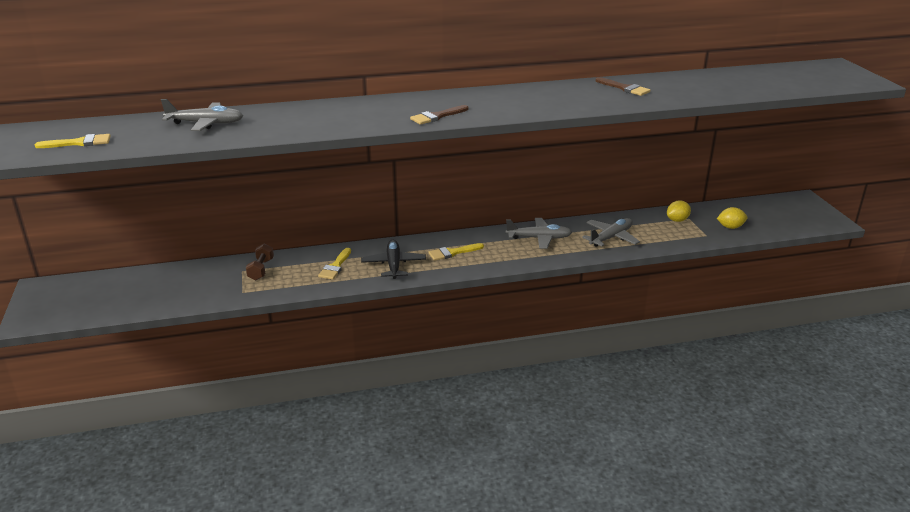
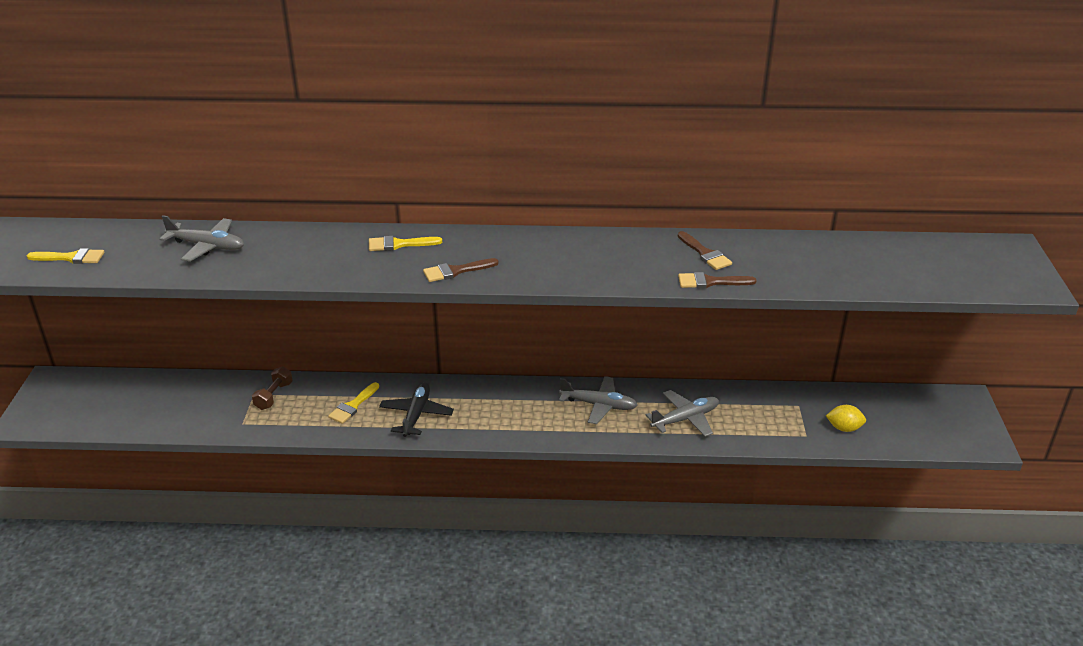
camera: 15 degrees right, 5 degrees up
(452, 253) = (489, 409): yellow brush -> yellow brush (399, 244)
(642, 102) = (710, 282): none -> brown brush
(677, 220) = (781, 406): yellow lemon -> none

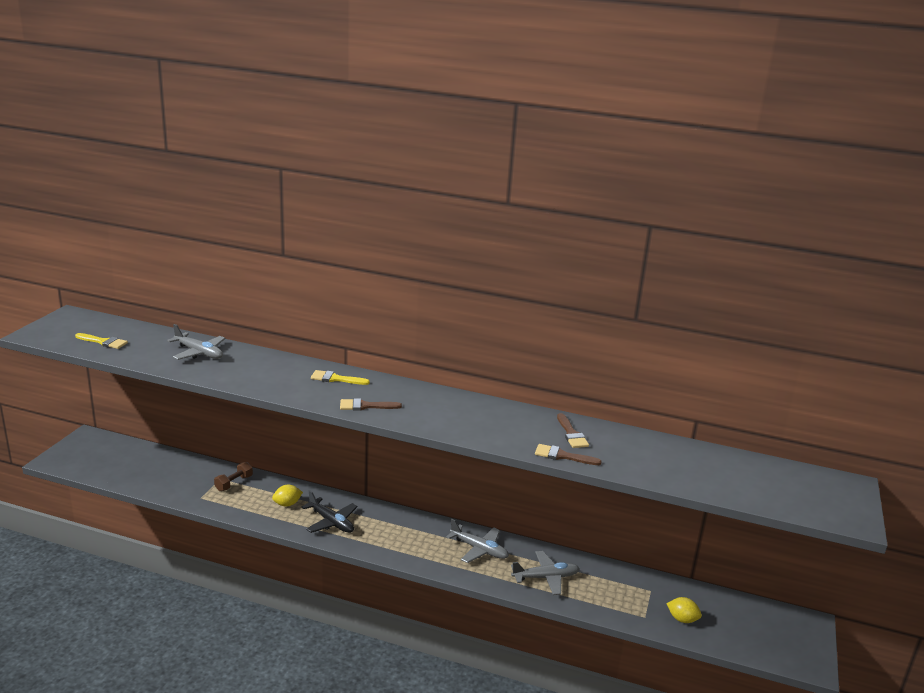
camera: 15 degrees right, 10 degrees down
(353, 406) = (287, 504): yellow brush -> yellow lemon
(416, 415) = (331, 522): black plane -> black plane turned 105 degrees clockwise

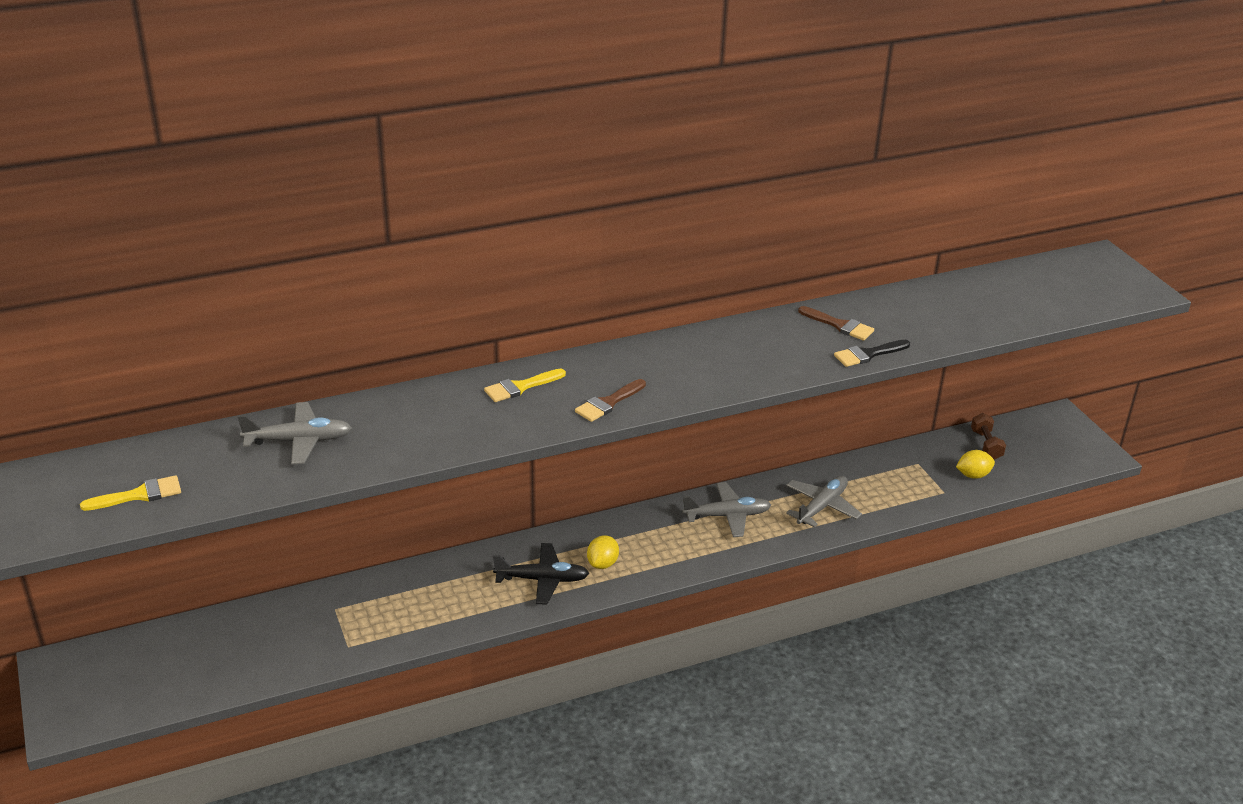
camera: 40 degrees left, 10 degrees up
(234, 483) = (361, 604): brown dumbbell -> brown dumbbell (986, 445)
(287, 504) = (463, 590): yellow lemon -> yellow lemon (602, 563)
(562, 456) = (868, 354): brown brush -> black brush

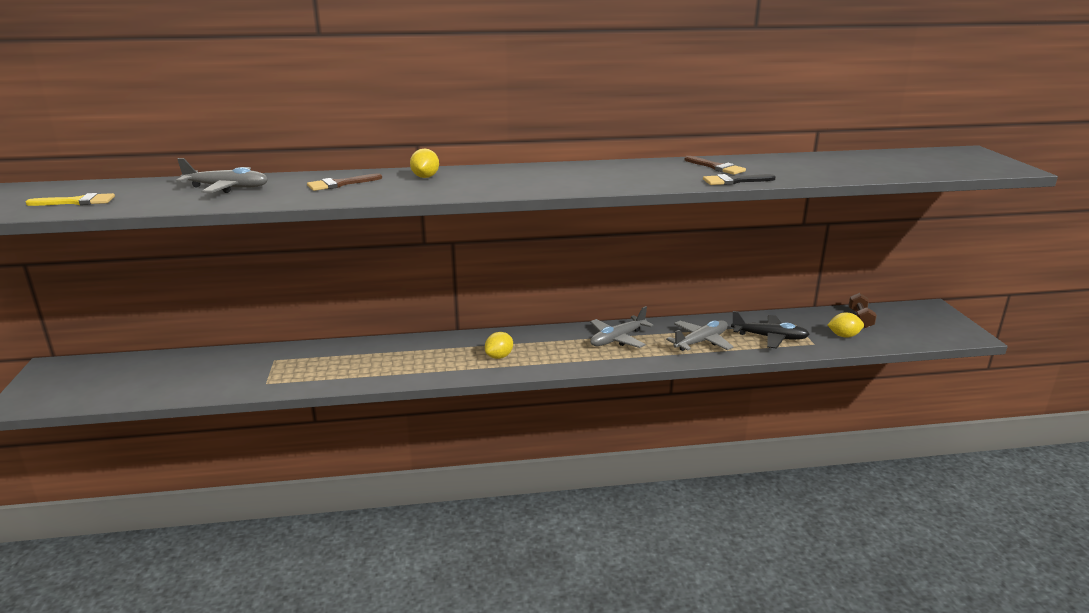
camera: 15 degrees right, 10 degrees down
(520, 387) = (425, 177): yellow brush -> yellow lemon
(542, 580) = (445, 361): black plane -> black plane (769, 337)
(608, 403) = (489, 188): brown brush -> brown brush (340, 184)
(727, 516) = (617, 339): grey plane -> grey plane turned 135 degrees clockwise

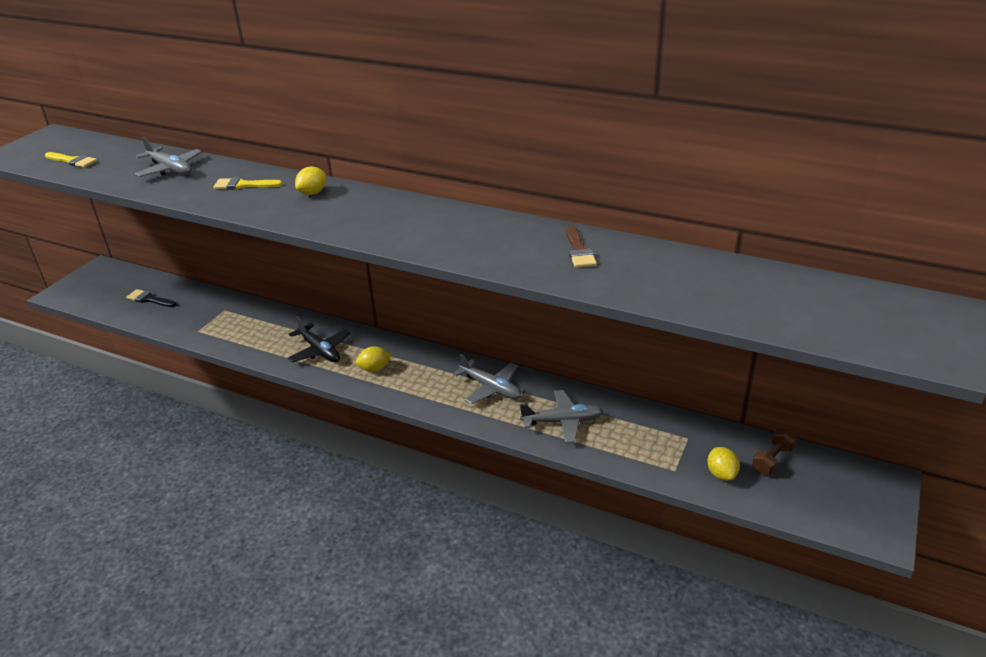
camera: 35 degrees right, 10 degrees up
(340, 184) = (243, 185): brown brush -> yellow brush
(617, 339) = (491, 388): grey plane -> grey plane turned 135 degrees counterclockwise
(734, 181) = (559, 278): black brush -> black brush (149, 299)
(769, 337) = (637, 443): black plane -> black plane (320, 350)
(843, 336) = (721, 474): yellow lemon -> yellow lemon turned 45 degrees clockwise

